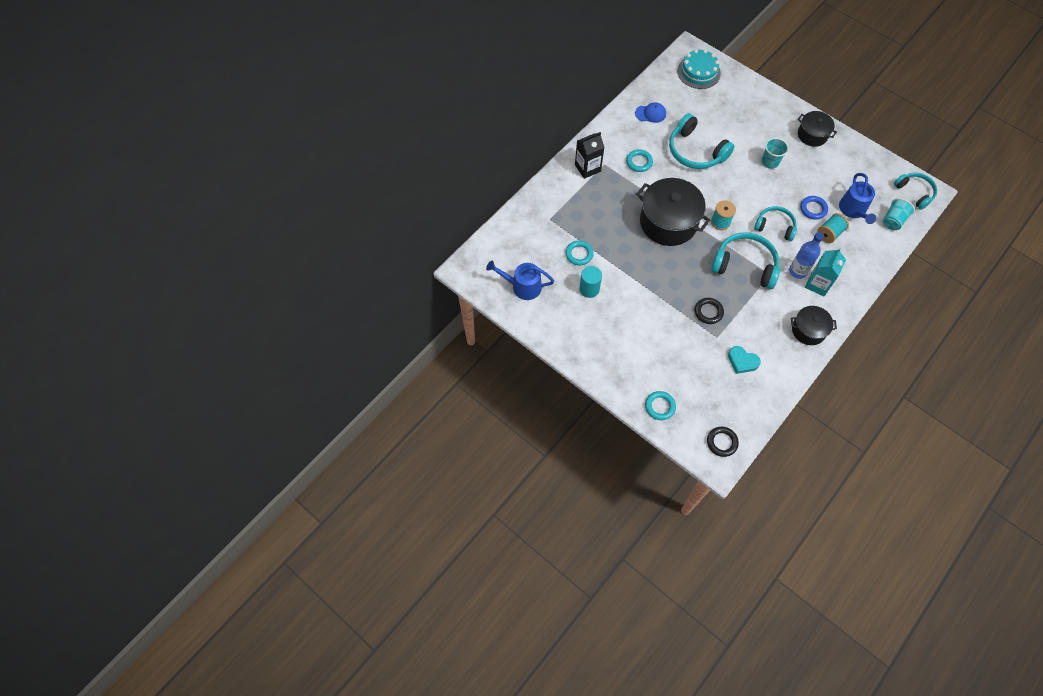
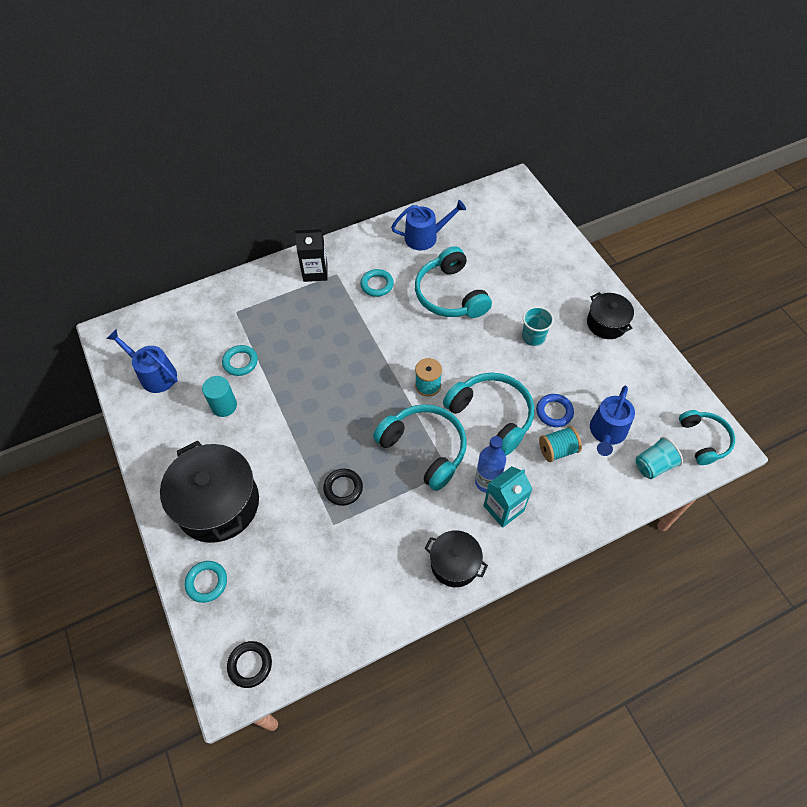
camera: 25 degrees right, 5 degrees down
(650, 113) = (425, 237): blue cap -> blue watering can
(668, 222) = (365, 363): black pot -> black pot (218, 504)
(698, 72) = (510, 210): turquoise cake -> none
(742, 361) = (344, 568): turquoise heart -> none
(775, 226) = (492, 415): turquoise headphones -> turquoise headphones, size x1.58

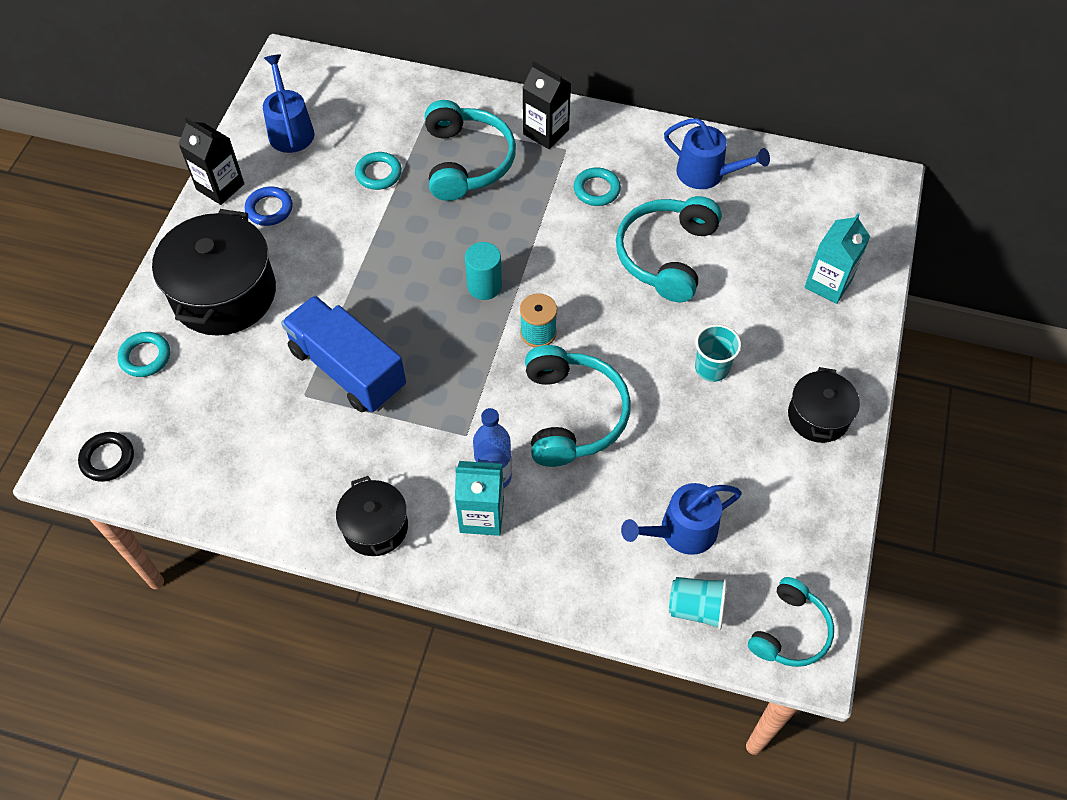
camera: 40 degrees right, 0 degrees up
(144, 441) = (220, 187): none -> black carton
(224, 406) = (321, 205): turquoise cylinder -> turquoise cylinder (484, 286)
(343, 488) = (348, 369): black ring -> blue truck
(425, 448) = (466, 393): turquoise headphones -> turquoise headphones (467, 161)
(542, 253) = (828, 283): none -> turquoise carton
(554, 412) = (645, 463): blue ring -> blue ring (269, 209)
(557, 450) = (604, 505): turquoise spool -> none

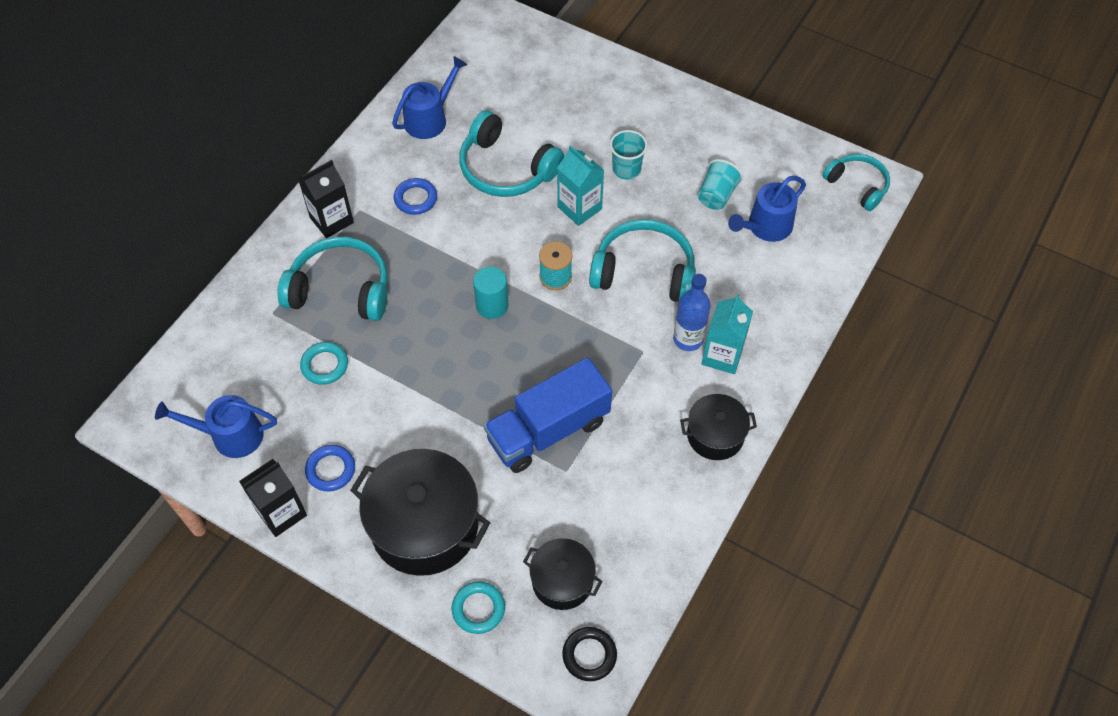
camera: 75 degrees left, 0 degrees up
(596, 189) = (415, 199): turquoise ring -> blue ring
(682, 531) = (766, 227): blue watering can -> blue watering can turned 60 degrees clockwise
(696, 608) = (829, 235): turquoise cup -> turquoise cup (716, 195)
(818, 416) = (688, 118): black pot -> black pot (562, 581)
(828, 283) = (570, 75): turquoise carton -> turquoise carton (579, 208)

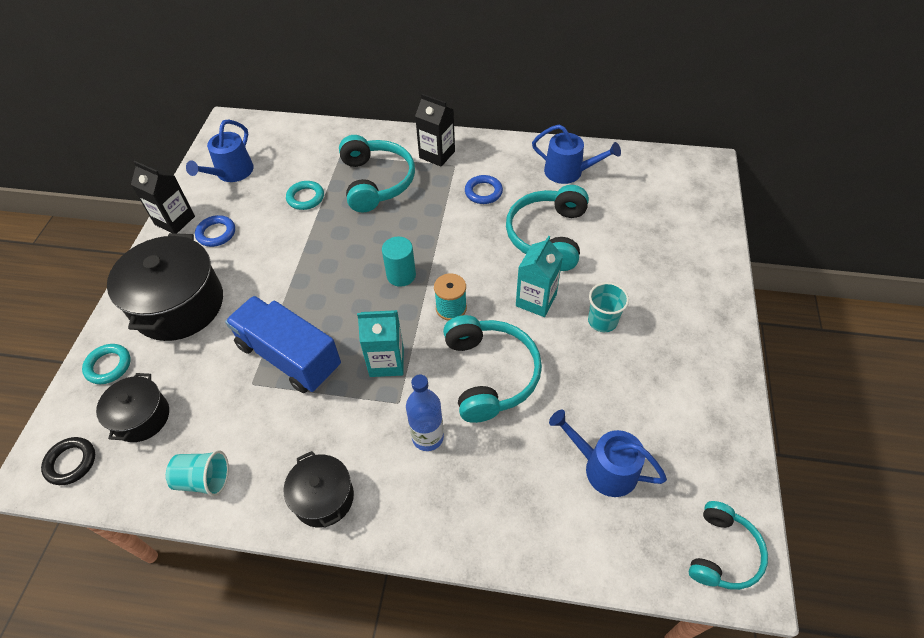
camera: 70 degrees right, 5 degrees down
(231, 435) = (231, 173): blue watering can -> blue watering can turned 135 degrees counterclockwise
(716, 195) = (617, 408): turquoise cup -> turquoise cup (204, 480)
(722, 355) = (421, 475): turquoise carton -> turquoise carton (386, 362)

